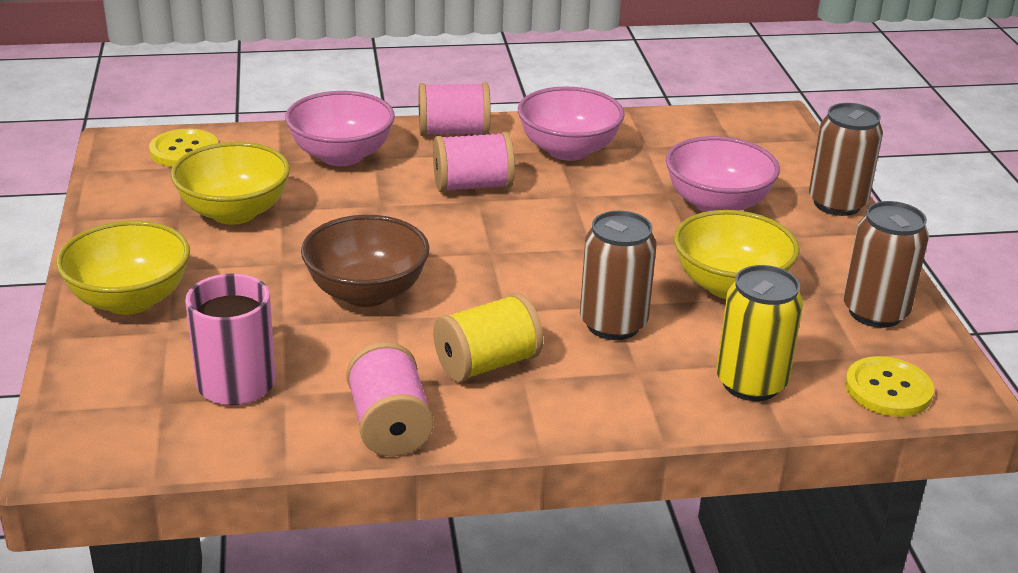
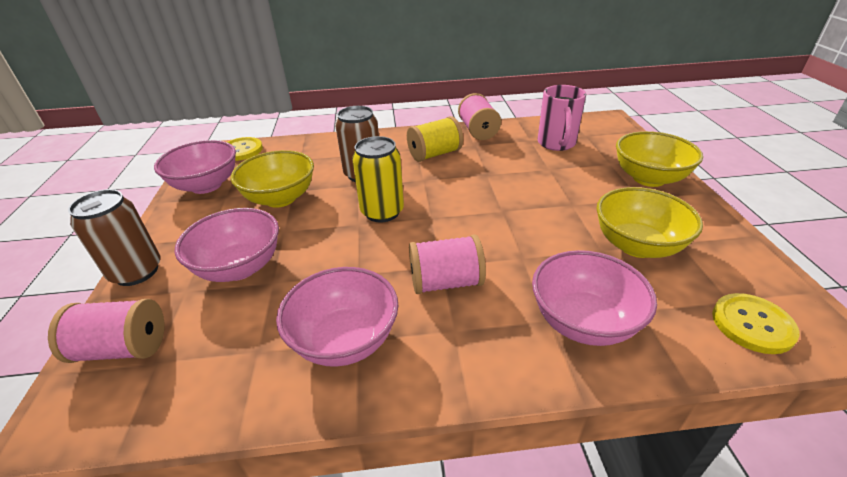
camera: 175 degrees left, 5 degrees up
(366, 292) = (508, 187): brown bowl -> none
(453, 132) = (471, 371): pink spool -> pink spool (123, 348)
(751, 383) = (306, 151): yellow can -> yellow can (382, 212)
(875, 312) = (206, 185): brown can -> pink bowl

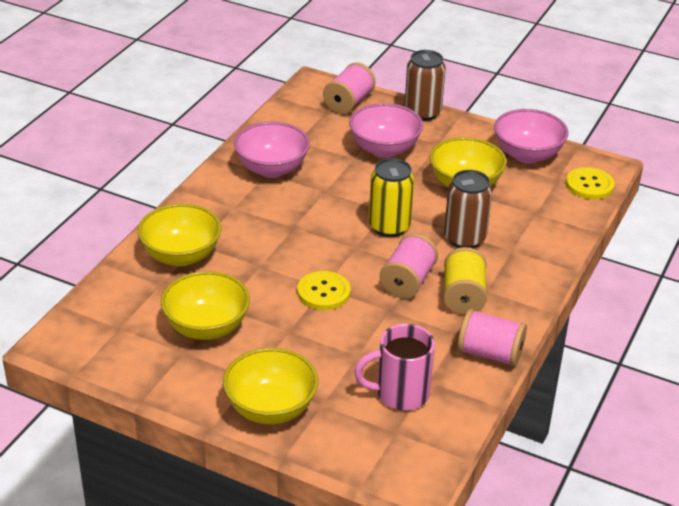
camera: 120 degrees right, 0 degrees up
(445, 282) = (275, 221): pink spool -> pink spool (407, 281)
(556, 144) = (400, 394): pink mug -> pink mug turned 45 degrees counterclockwise
(583, 322) = (181, 256): pink bowl -> yellow bowl
(752, 324) = (97, 319): yellow button -> yellow button (323, 292)

